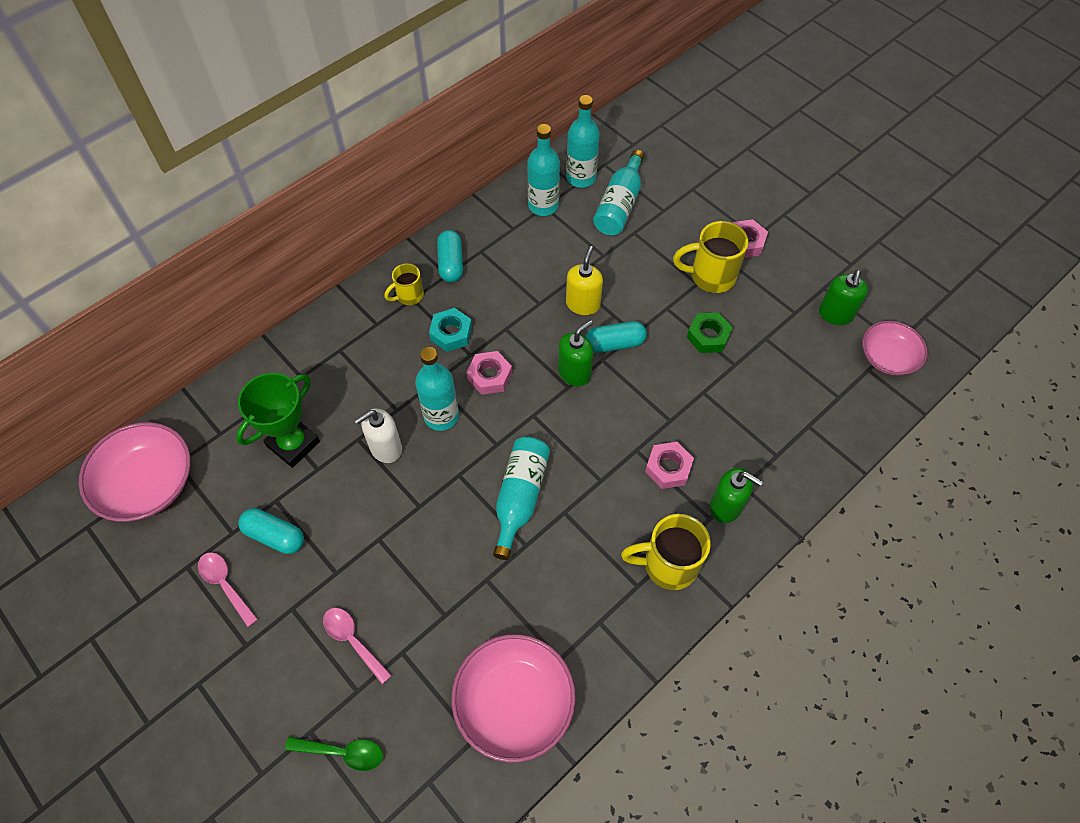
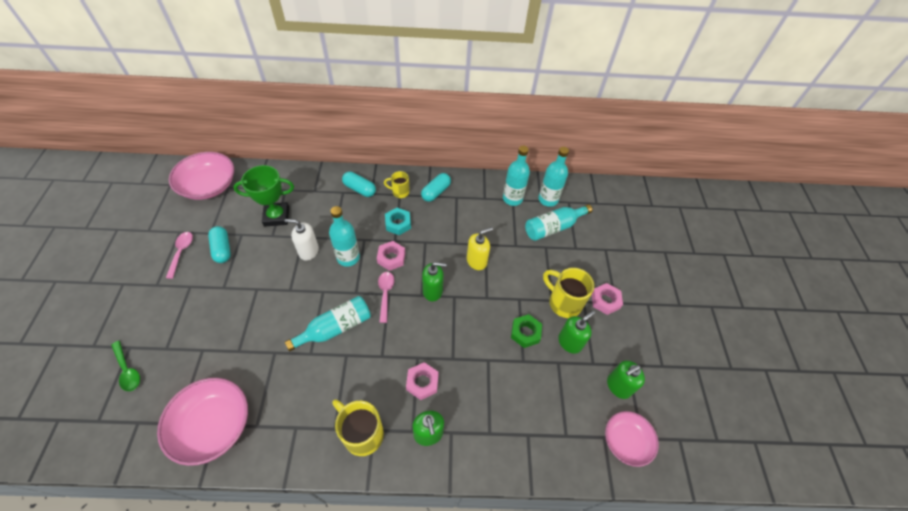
camera: 40 degrees right, 5 degrees down
(353, 641) = (192, 324): pink spoon -> pink spoon (385, 294)
(614, 344) = (470, 294): turquoise capsule -> turquoise capsule (359, 189)
(756, 310) = (570, 342): none -> green soap dispenser

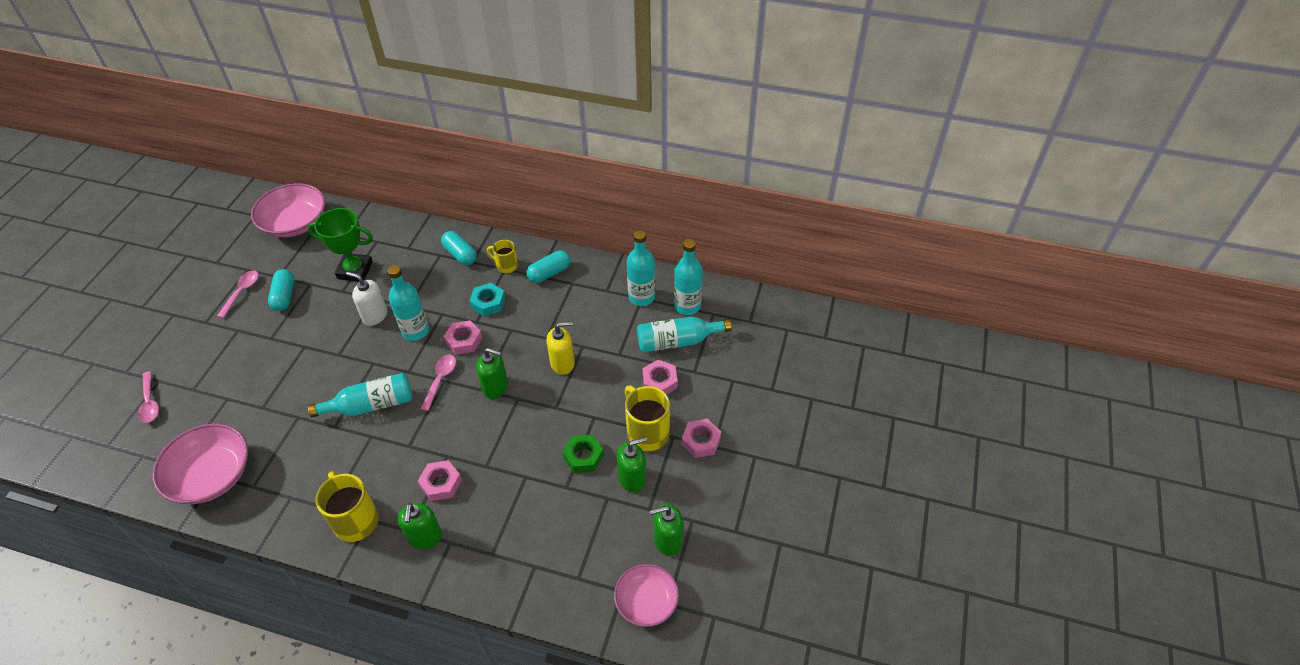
camera: 20 degrees right, 5 degrees down
(127, 370) = (150, 403): green spoon -> pink spoon
(554, 260) = (659, 381): none -> pink nut

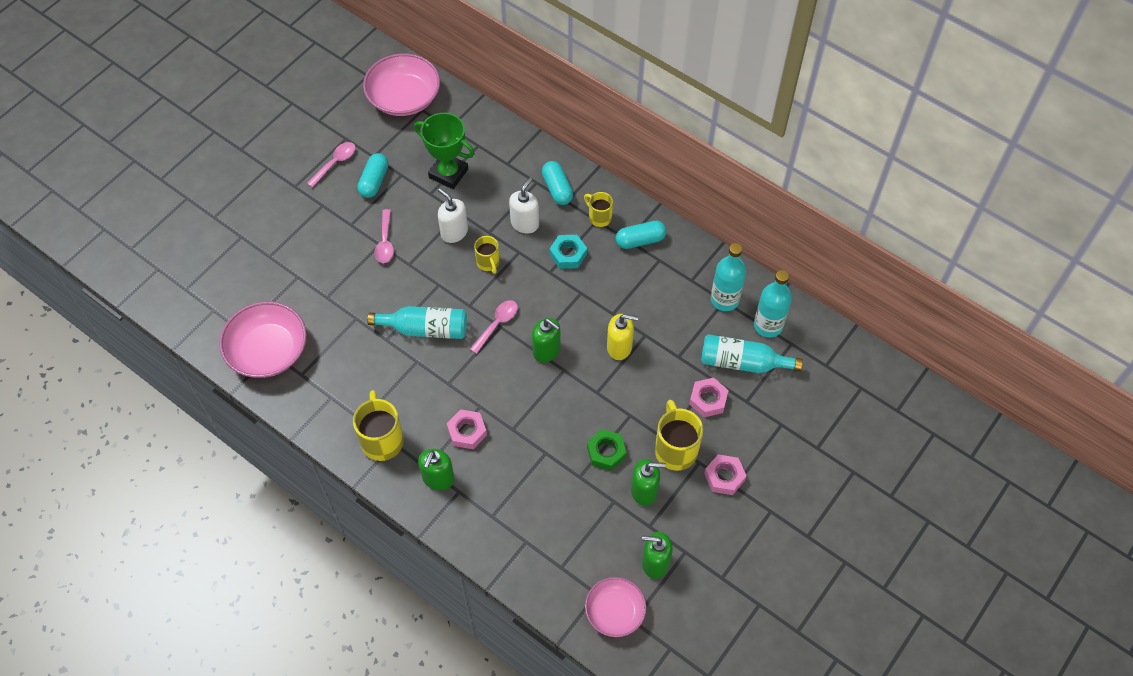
camera: 20 degrees right, 10 degrees up
(150, 403) = (229, 257): pink spoon -> pink spoon (385, 242)
(415, 331) = (488, 263): turquoise bottle -> yellow mug
(439, 290) = (525, 223): none -> white soap dispenser
(464, 341) = (531, 289): pink nut -> none

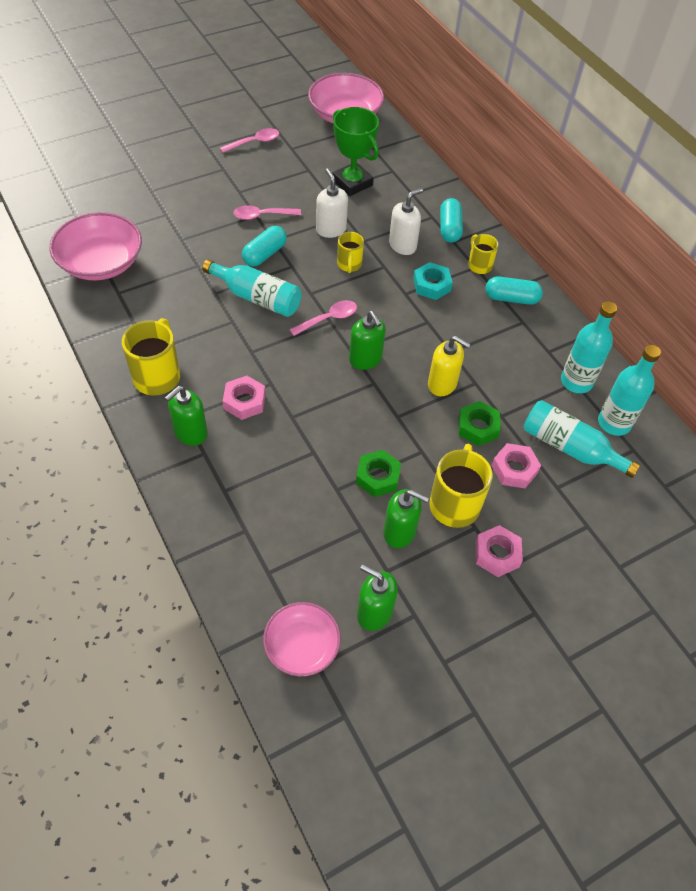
camera: 20 degrees right, 5 degrees down
(374, 181) = (280, 167): turquoise capsule -> turquoise capsule (264, 254)
(385, 242) = (262, 215): pink spoon -> pink spoon turned 60 degrees clockwise
(664, 374) = (478, 427): none -> green nut

